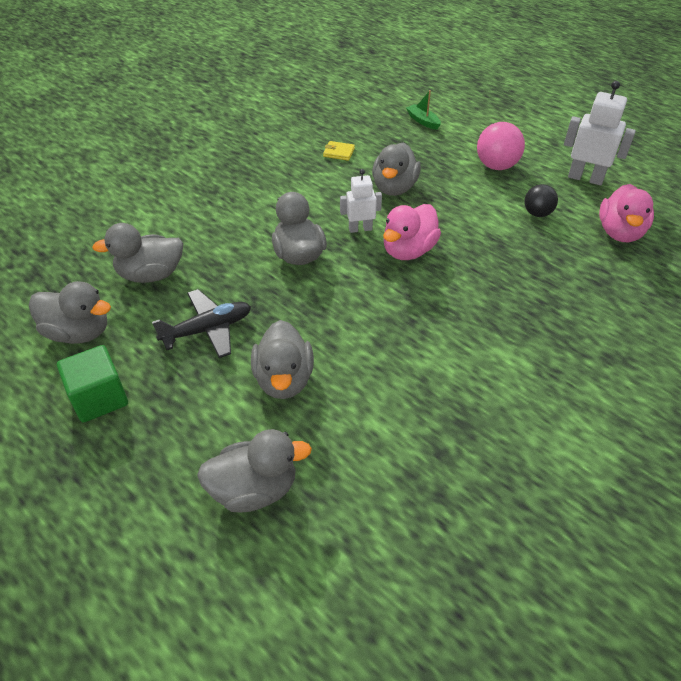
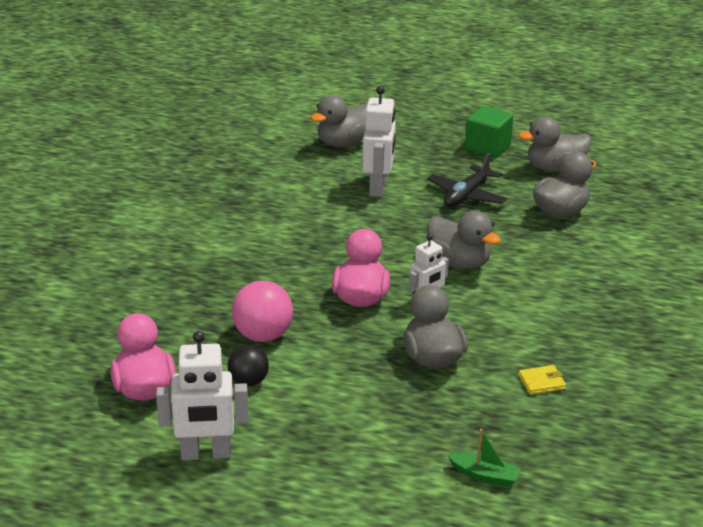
camera: 150 degrees right, 15 degrees down
(284, 380) = (378, 188): grey duck -> white robot
(496, 166) = (332, 432): pink ball -> pink ball (263, 336)

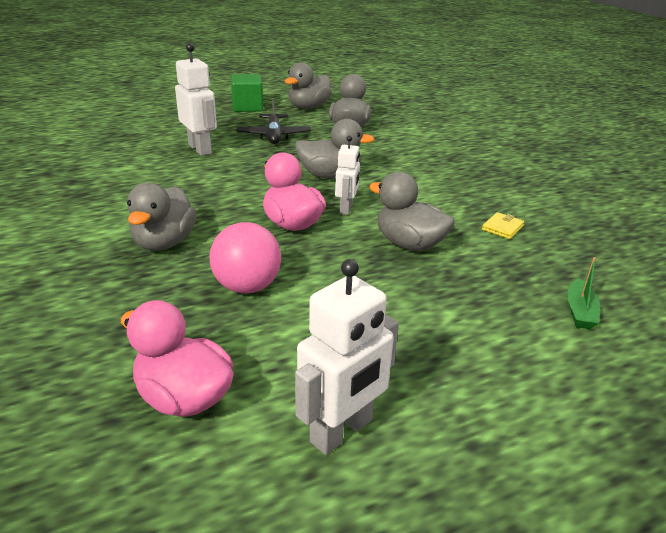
camera: 40 degrees left, 0 degrees up
(248, 381) = (287, 333): black ball -> none
(343, 143) = (132, 130): grey duck -> grey duck (164, 243)
(485, 475) = (580, 312): green boat -> green boat turned 120 degrees clockwise

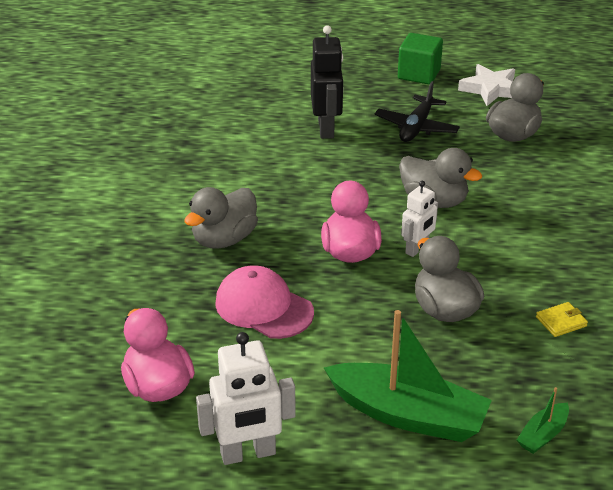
camera: 30 degrees right, 5 degrees up
(200, 149) = (326, 128): white robot -> black robot
(247, 287) = (263, 307): pink ball -> pink cap
(308, 107) = (491, 89): grey duck -> white star
(461, 334) = (408, 415): none -> green boat

